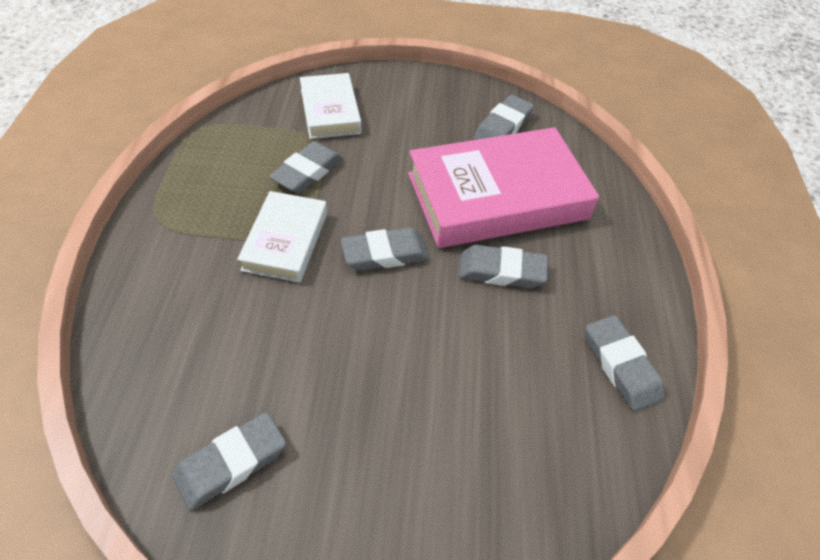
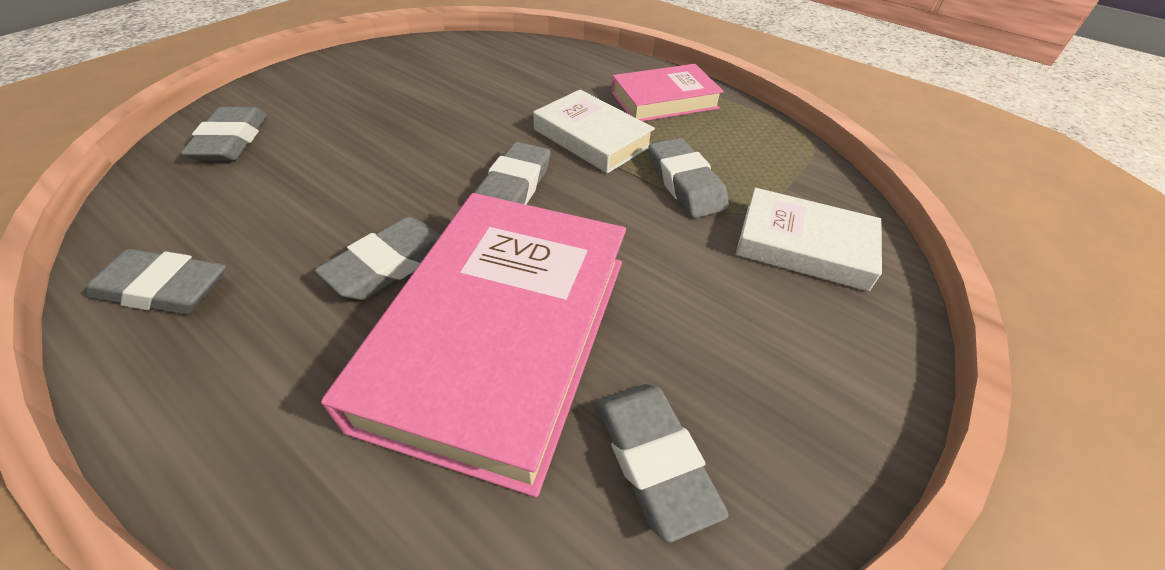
camera: 125 degrees right, 5 degrees down
(189, 221) = (664, 100): none -> pink book
(231, 463) = (422, 63): grey eraser -> grey eraser (231, 141)

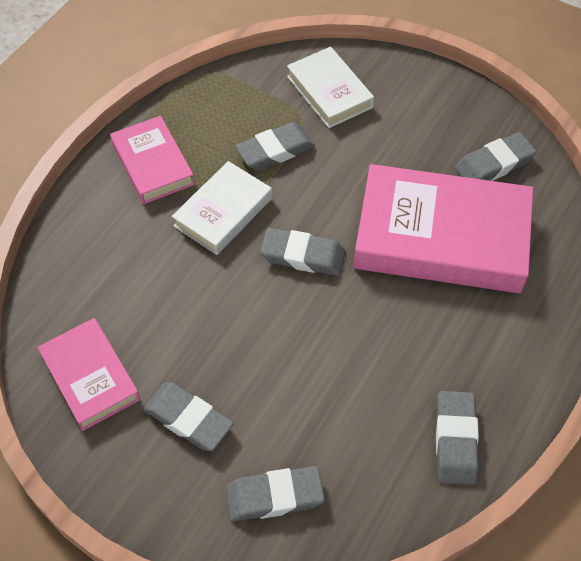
camera: 95 degrees left, 10 degrees up
(389, 264) = (399, 312): grey eraser -> grey eraser (188, 419)
(427, 61) = (90, 377): none -> pink book
(804, 246) = (329, 92): white book -> white book turned 45 degrees counterclockwise

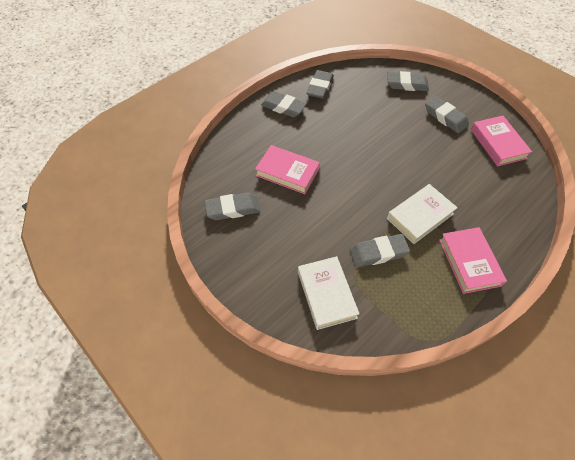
camera: 165 degrees left, 0 degrees up
(303, 256) = (373, 179): grey eraser -> grey eraser (283, 107)
(441, 237) = (287, 172): pink book -> pink book, size x0.54

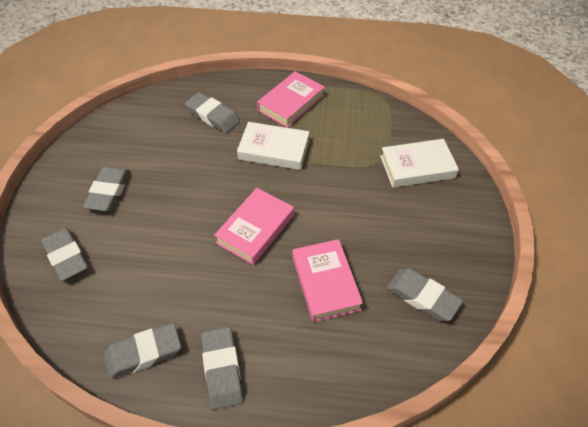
camera: 130 degrees left, 5 degrees down
(326, 294) = (417, 167): white book -> white book turned 45 degrees clockwise
(378, 253) = (342, 157): grey eraser -> grey eraser (212, 116)
(497, 144) = (122, 136): pink book -> pink book (255, 229)

